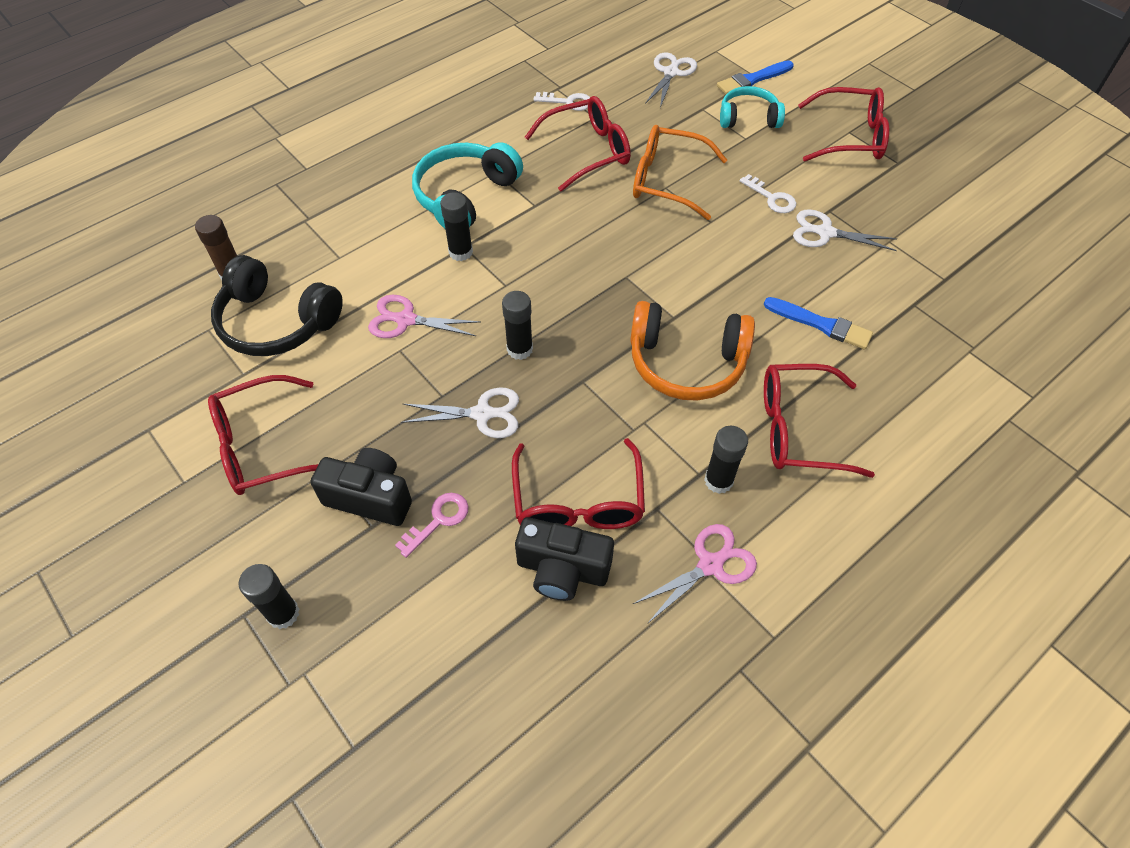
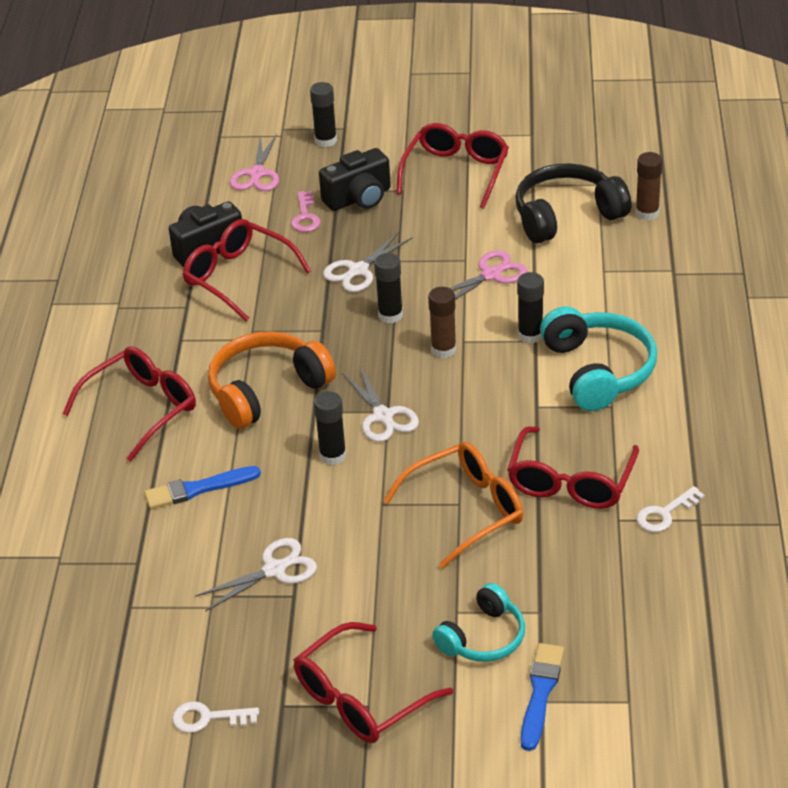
camera: 135 degrees right, 15 degrees down
(527, 289) = (443, 349): none -> brown glue stick
(671, 73) = (628, 629): white scissors -> white scissors (383, 416)
(710, 565) = (123, 305): pink scissors -> pink scissors (257, 174)
(718, 481) = (164, 345): black glue stick -> black glue stick (332, 456)
(772, 198) = (357, 566): white key -> white key (207, 718)

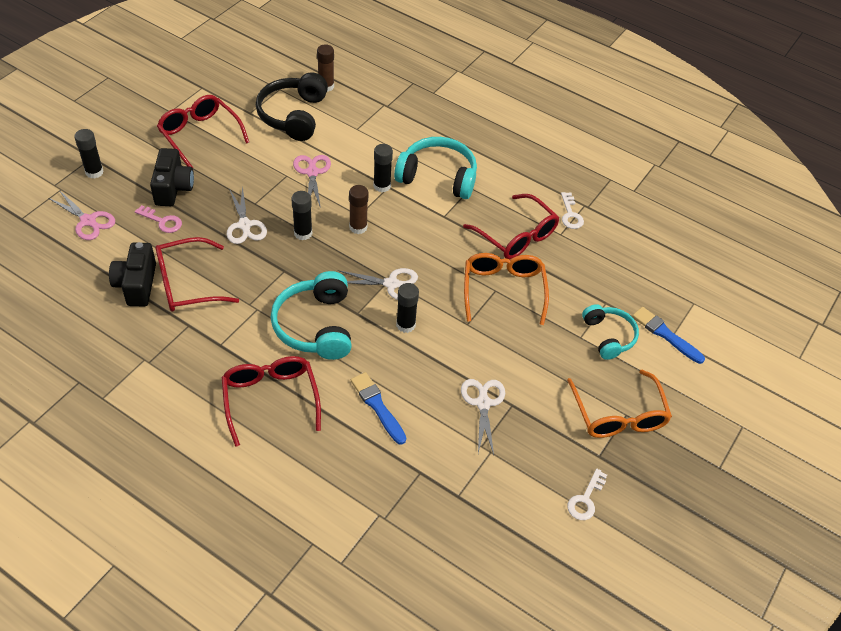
camera: 65 degrees left, 10 degrees up
(198, 489) = (377, 406): blue brush -> blue brush turned 135 degrees clockwise
(267, 390) = (315, 326): orange headphones -> turquoise headphones
(360, 698) = (618, 415): red glasses -> orange glasses

